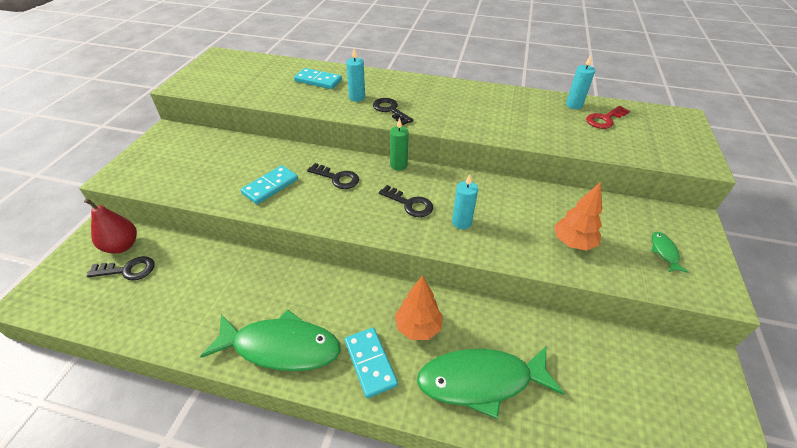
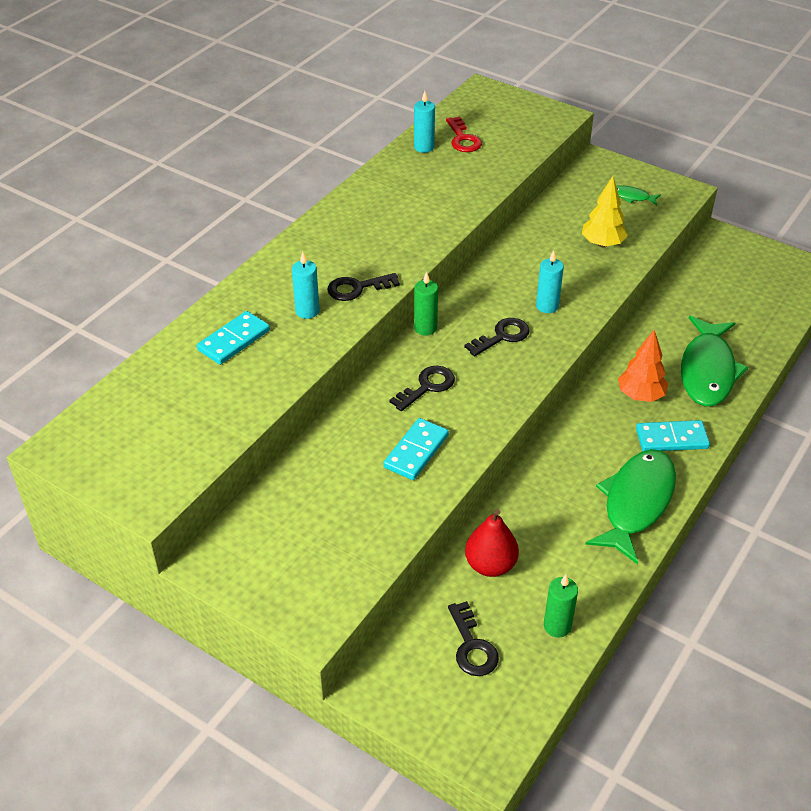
camera: 70 degrees left, 0 degrees up
(122, 246) = (420, 656): red pear -> red pear (490, 565)
(128, 270) = (472, 646): black key -> black key turned 150 degrees clockwise
(142, 316) = (557, 626): none -> green candle
(270, 186) = (416, 451): turquoise domino -> turquoise domino turned 60 degrees clockwise
(573, 243) = (602, 244): orange tree -> yellow tree

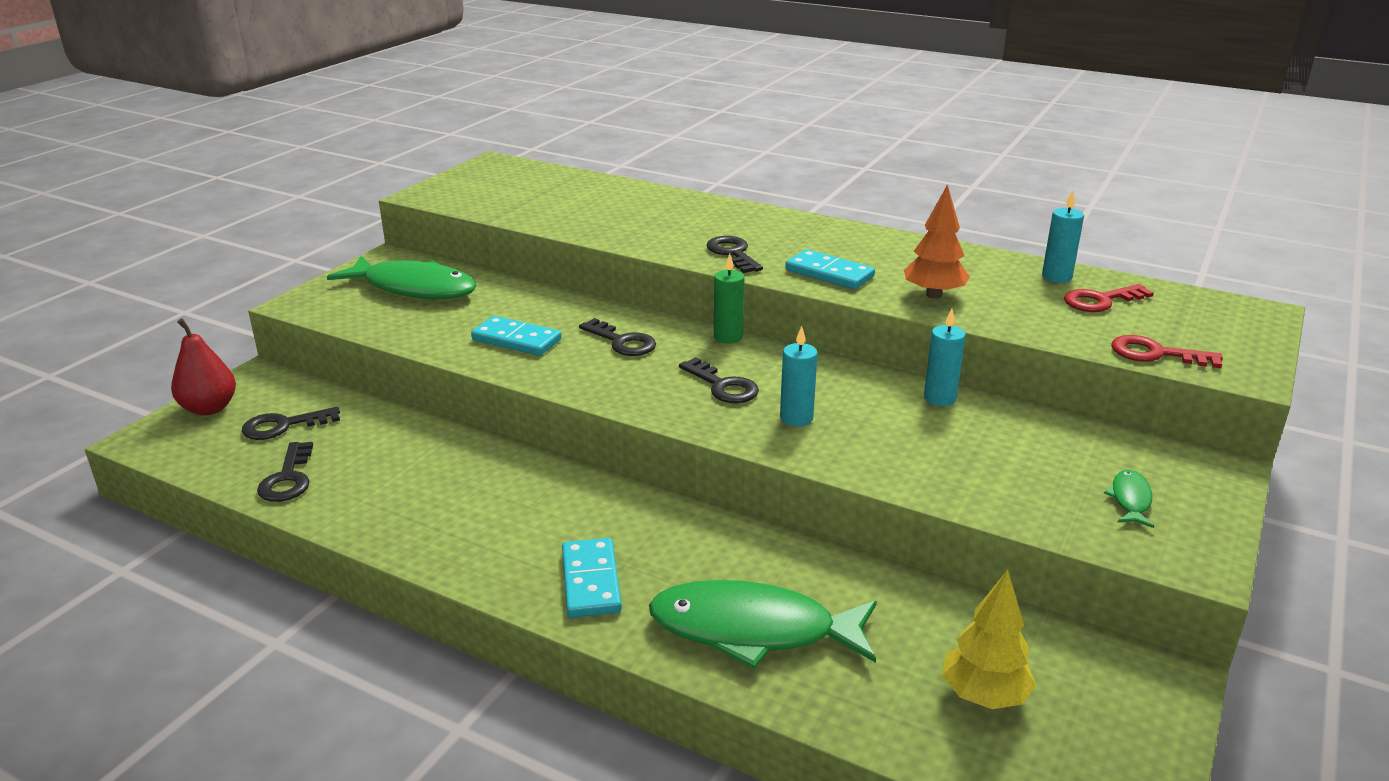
camera: 85 degrees right, 15 degrees down
(234, 340) = (635, 207): turquoise domino -> turquoise domino (829, 273)
(307, 311) = (687, 233): turquoise candle -> turquoise candle (940, 398)
(490, 565) = (389, 434): red pear -> red pear (209, 408)
(536, 137) = (1156, 354): none -> red key
(557, 626) = (288, 478): green candle -> black key
(602, 244) = (972, 467): yellow tree -> yellow tree (984, 696)
(636, 503) = (467, 542): green fish -> green fish (414, 288)
(640, 395) = (682, 554): orange tree -> orange tree (934, 295)

